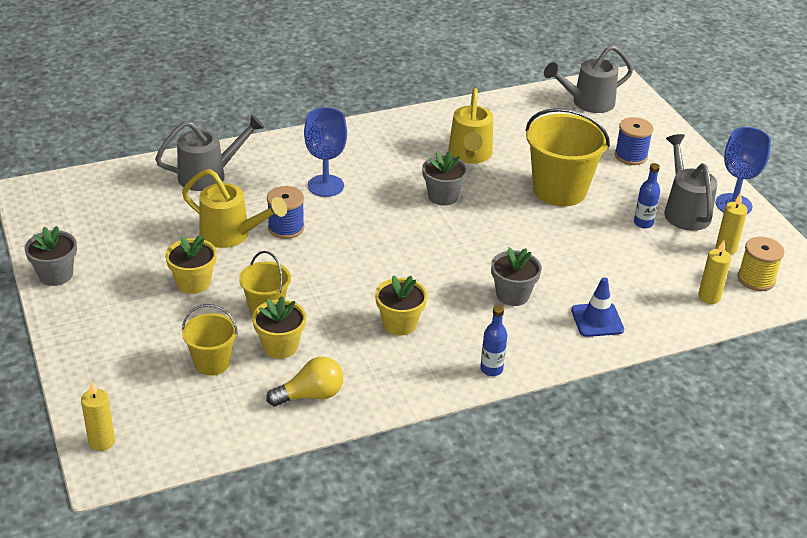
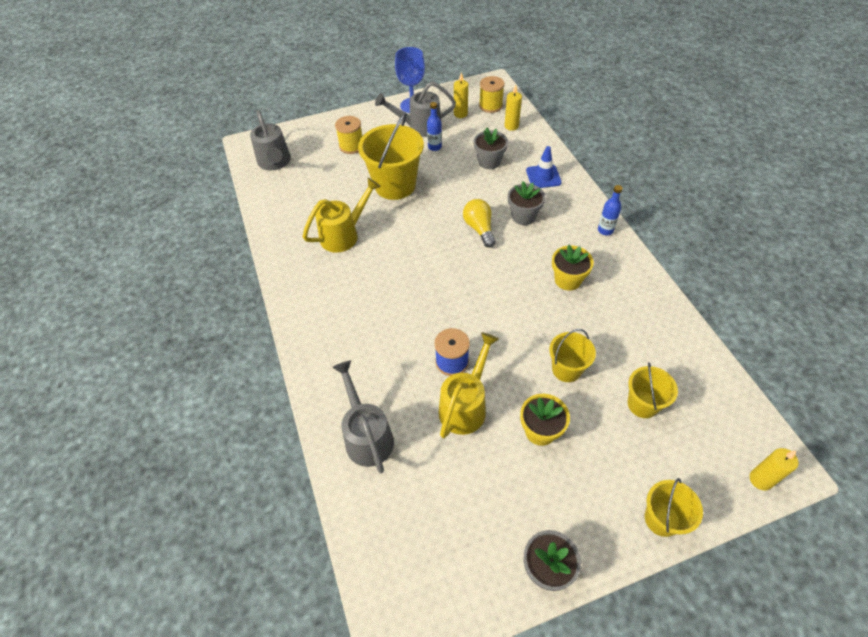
camera: 85 degrees left, 15 degrees up
(79, 356) = (662, 519): none -> yellow bucket
(280, 346) = (611, 356): yellow flower pot -> none
(310, 395) = (661, 333): yellow light bulb -> yellow light bulb (479, 228)
(325, 186) = (387, 334): blue goblet -> none
(443, 196) = (403, 253): grey flower pot -> grey flower pot (489, 162)
(470, 155) = (344, 235): yellow watering can -> yellow watering can turned 45 degrees counterclockwise
(631, 156) = (351, 146): blue spool -> yellow spool

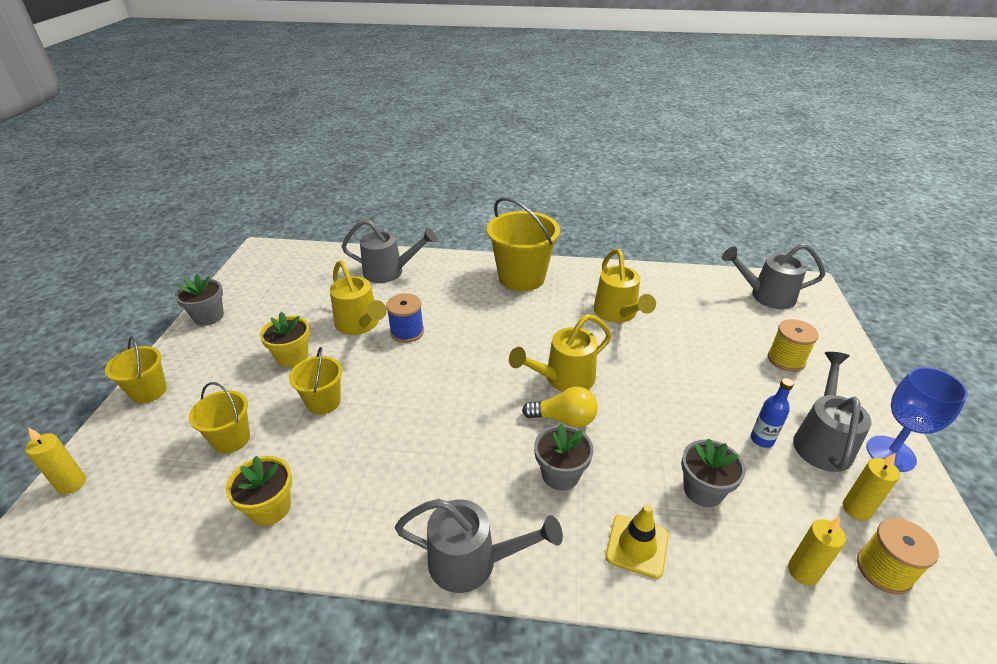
camera: 115 degrees right, 15 degrees down
(395, 185) = (686, 373): yellow bucket -> yellow bucket (521, 278)
(441, 241) = (563, 379): none -> yellow watering can
(543, 176) = (637, 546): blue traffic cone -> yellow traffic cone
(567, 280) = (423, 464): yellow flower pot -> yellow flower pot (270, 508)
(605, 230) = (472, 562): blue bottle -> grey watering can

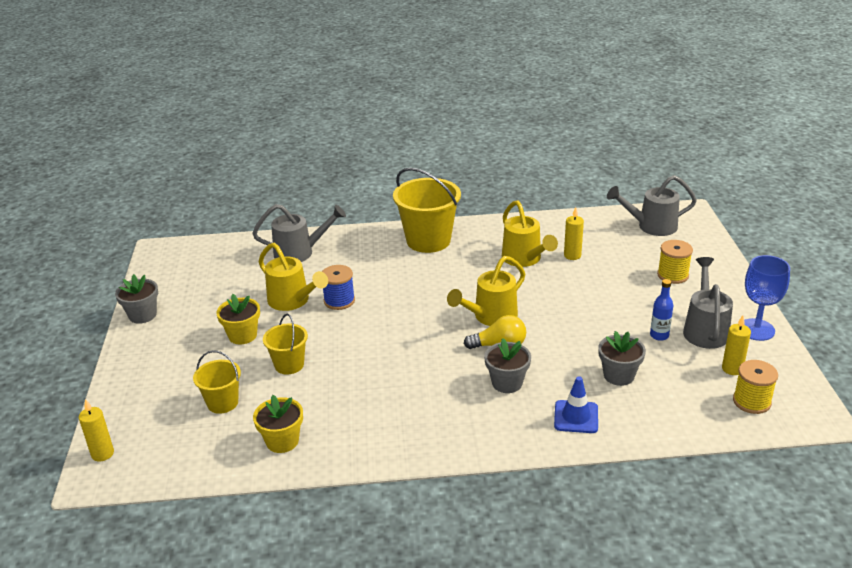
camera: 10 degrees left, 5 degrees down
(149, 391) = (125, 381): yellow bucket -> none
(472, 562) = (456, 446): grey watering can -> none
(637, 546) = (576, 417): yellow traffic cone -> blue traffic cone
(803, 571) = (696, 412): yellow candle -> yellow candle (572, 255)

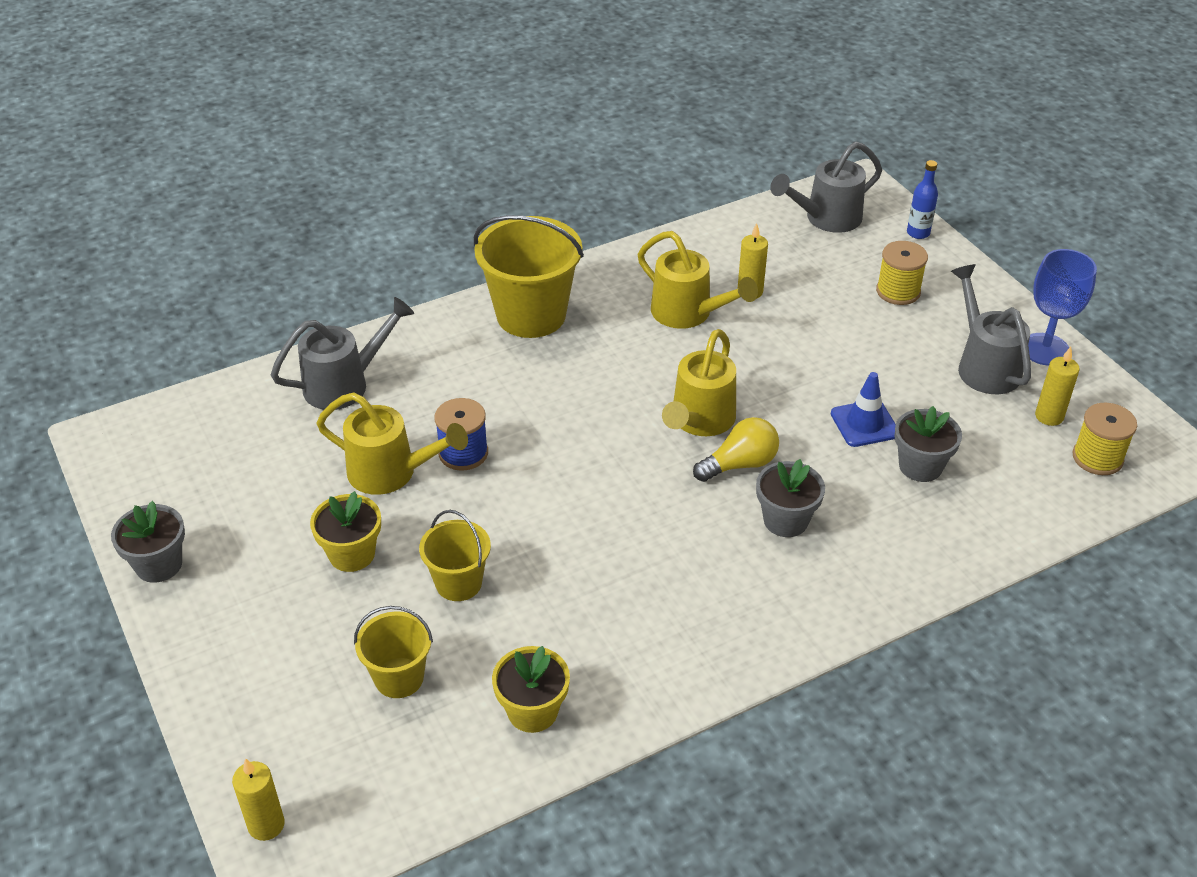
camera: 25 degrees left, 10 degrees up
(576, 417) = (904, 545): blue traffic cone -> blue traffic cone (864, 424)
(659, 335) = (934, 390): blue bottle -> blue bottle (918, 233)

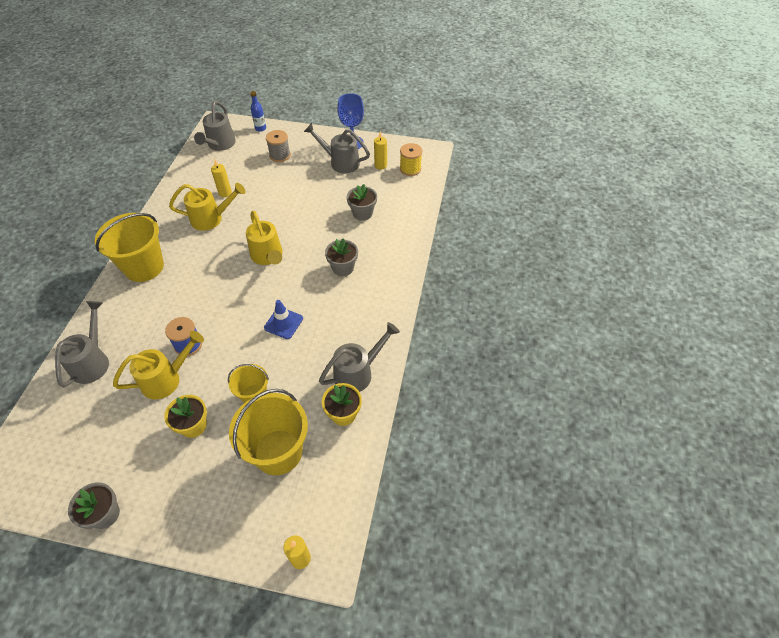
camera: 50 degrees left, 10 degrees up
(399, 678) = (278, 452): yellow bucket -> yellow bucket, size x1.80
(620, 678) = (358, 373): none -> grey watering can
(740, 464) = (302, 261): yellow light bulb -> none
(864, 424) = (327, 212): blue traffic cone -> blue traffic cone (283, 323)
(898, 291) = (280, 155): yellow spool -> grey spool

